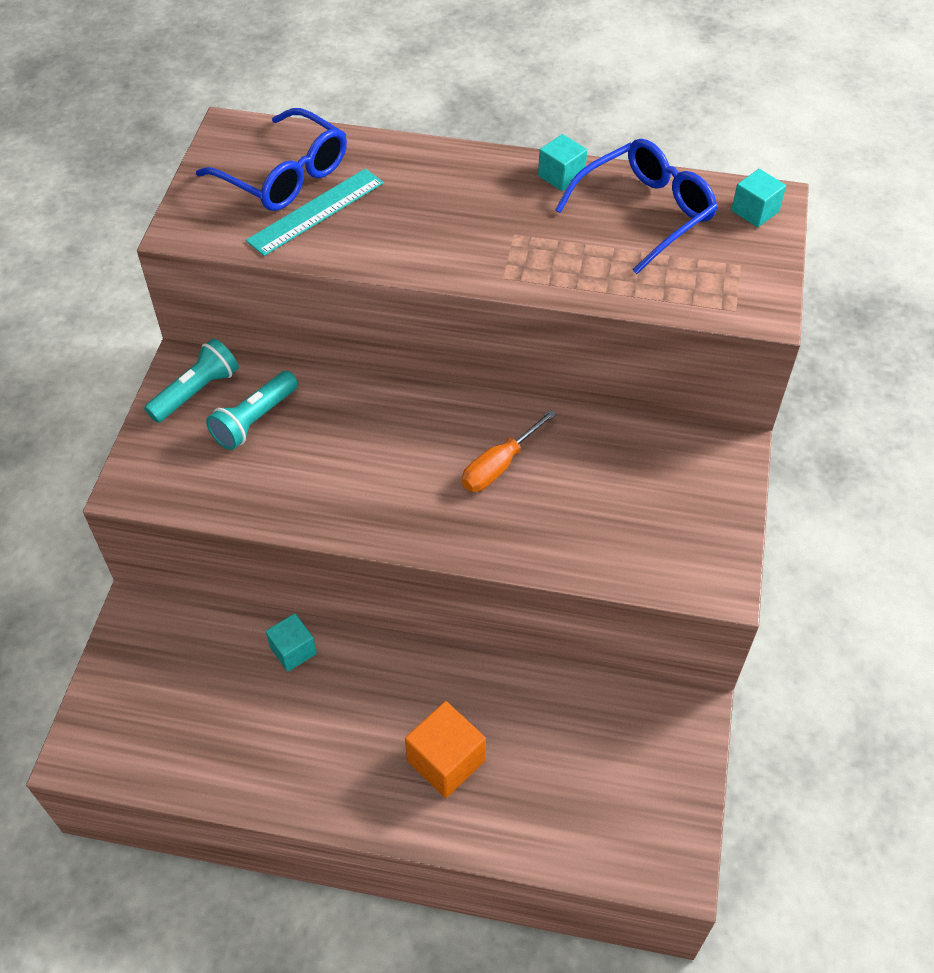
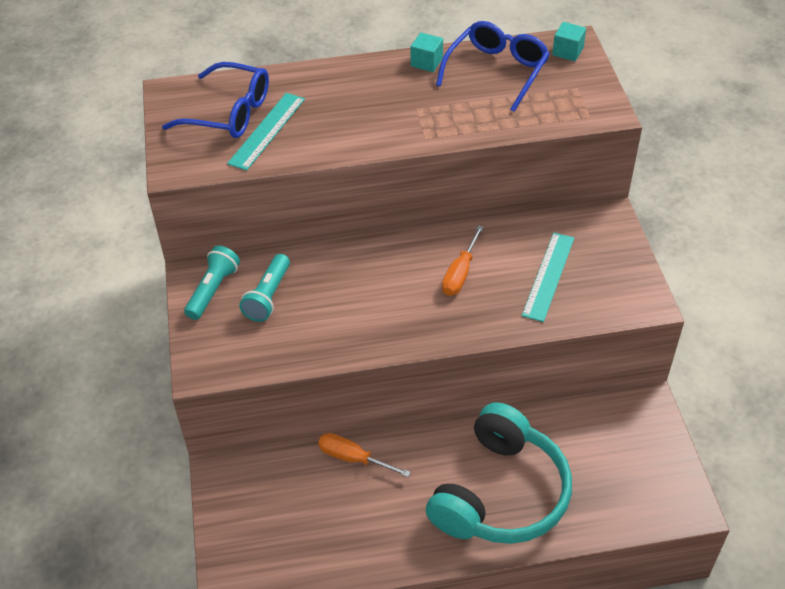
camera: 20 degrees left, 5 degrees down
(293, 650) = (352, 458): turquoise cube -> orange screwdriver
(446, 761) = (500, 493): orange cube -> turquoise headphones
(609, 505) = (548, 276): none -> turquoise ruler

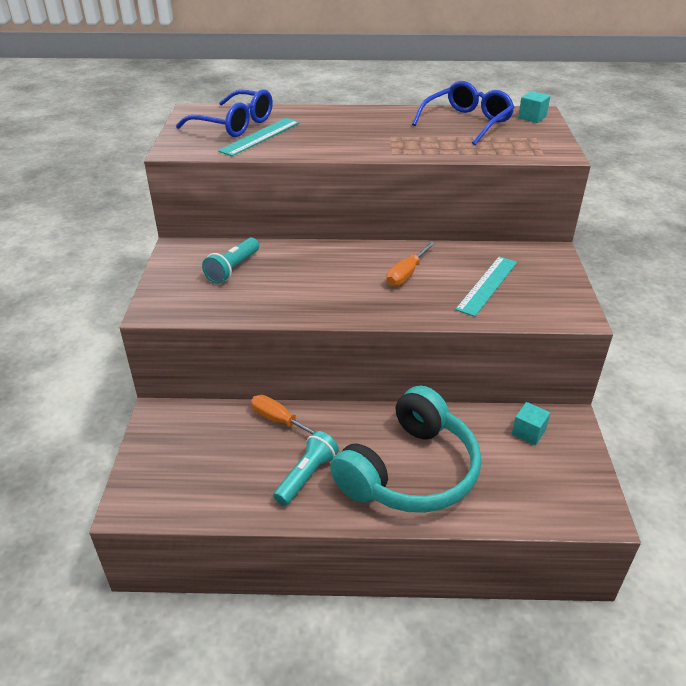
camera: 10 degrees right, 10 degrees down
(213, 290) = (188, 259): turquoise flashlight -> turquoise flashlight (307, 476)
(426, 62) = (408, 113): turquoise cube -> turquoise cube (528, 432)

